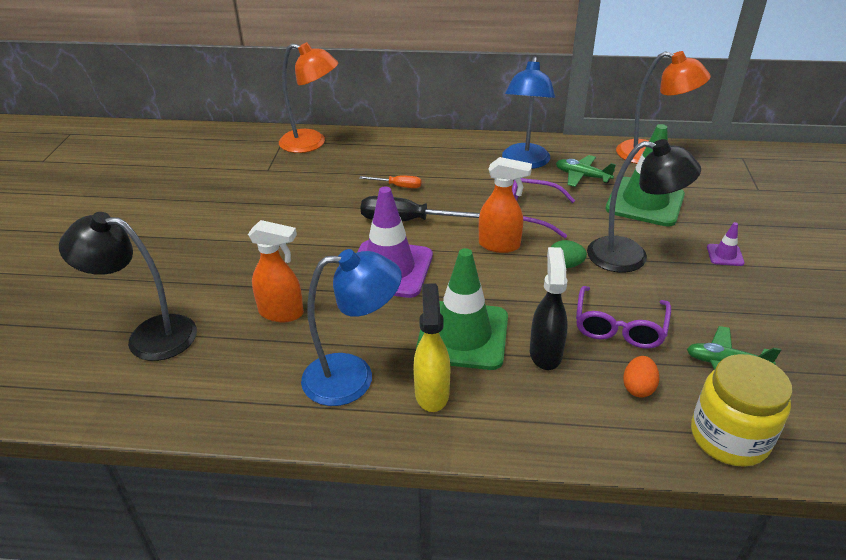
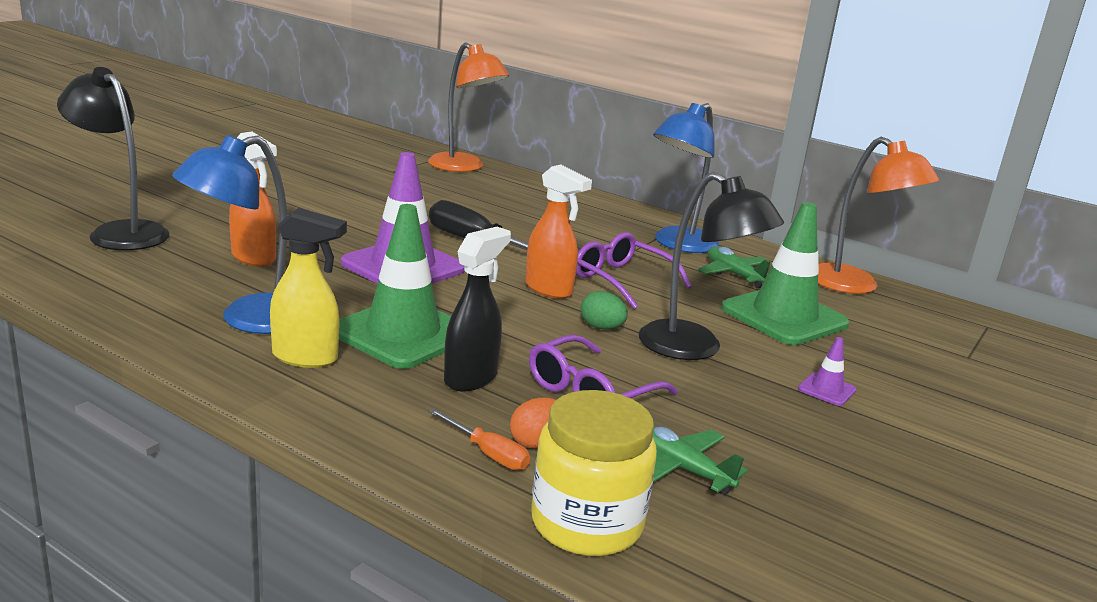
camera: 25 degrees right, 15 degrees down
(353, 377) = (249, 320): blue lamp -> blue lamp turned 120 degrees clockwise
(398, 186) = (505, 218): orange screwdriver -> orange screwdriver (488, 453)
(432, 392) = (306, 358): yellow spray bottle -> yellow spray bottle turned 75 degrees clockwise

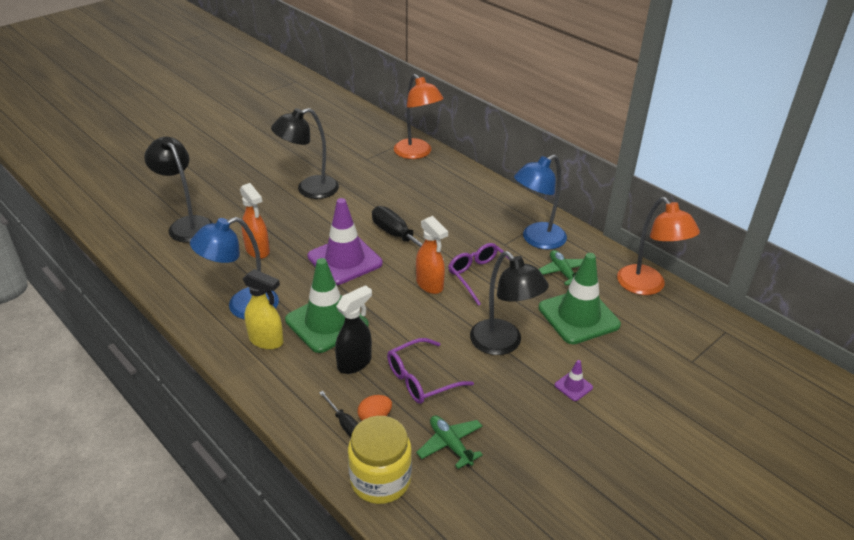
camera: 15 degrees right, 15 degrees up
(316, 198) = (309, 190): none -> black lamp
(488, 453) = (345, 424): orange screwdriver -> black screwdriver
(601, 328) = (450, 322): green egg -> none

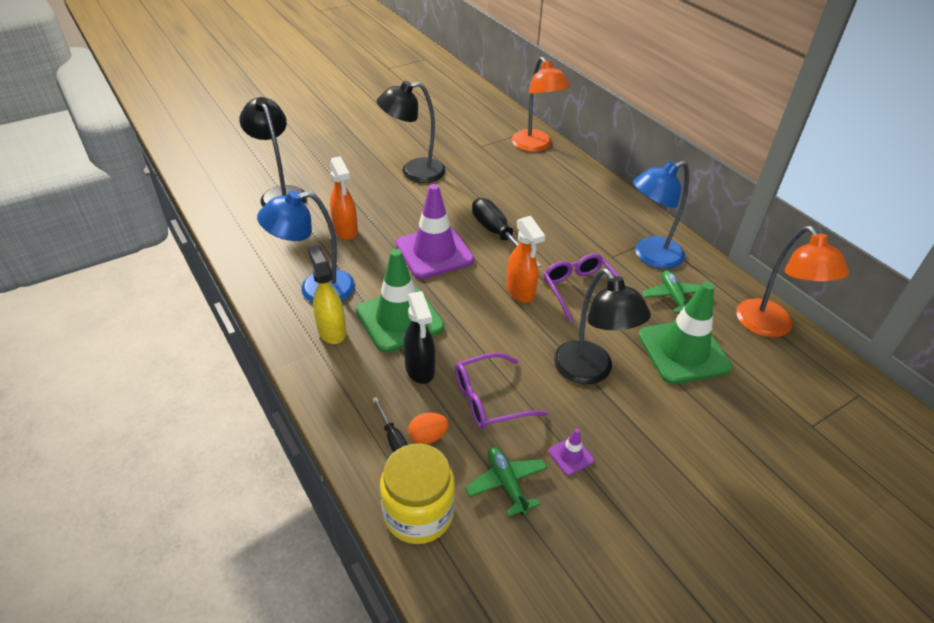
camera: 10 degrees right, 5 degrees up
(266, 341) = (331, 331): yellow spray bottle -> yellow spray bottle turned 150 degrees counterclockwise
(355, 363) = (420, 369): black spray bottle -> black spray bottle turned 105 degrees clockwise
(573, 386) = (663, 435): purple traffic cone -> purple traffic cone (571, 456)

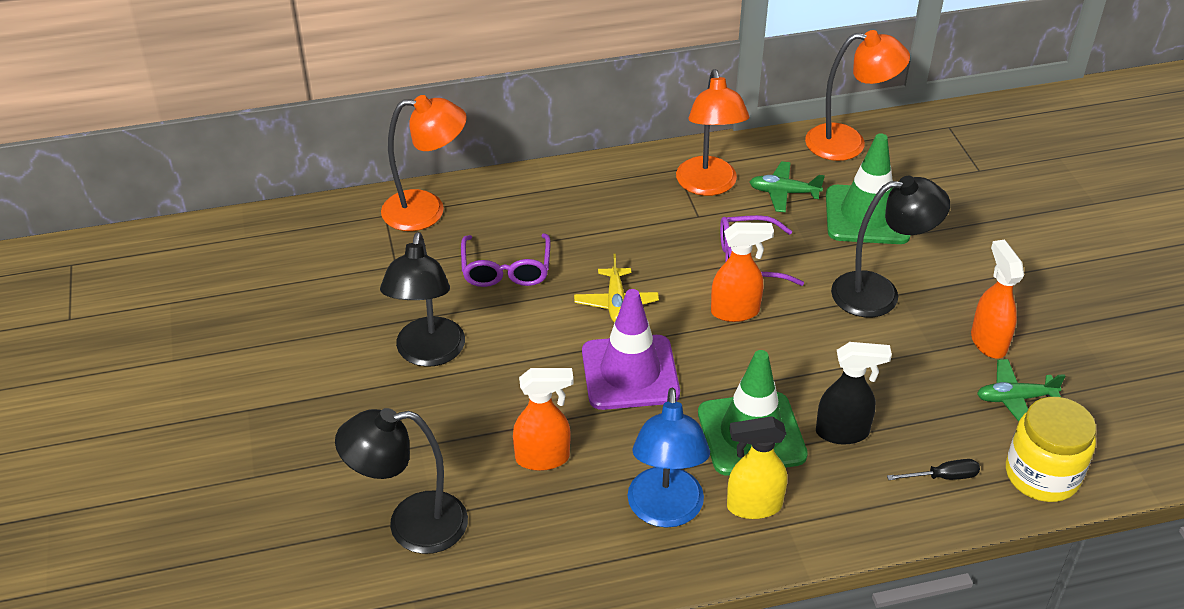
camera: 70 degrees left, 0 degrees up
(428, 437) = (945, 446): orange egg -> none
(489, 399) = (902, 383): purple glasses -> purple glasses (506, 269)
(497, 234) = (616, 302): black screwdriver -> yellow plane
(571, 456) = (988, 342): purple traffic cone -> orange spray bottle
(650, 256) = (708, 186): blue lamp -> orange lamp

